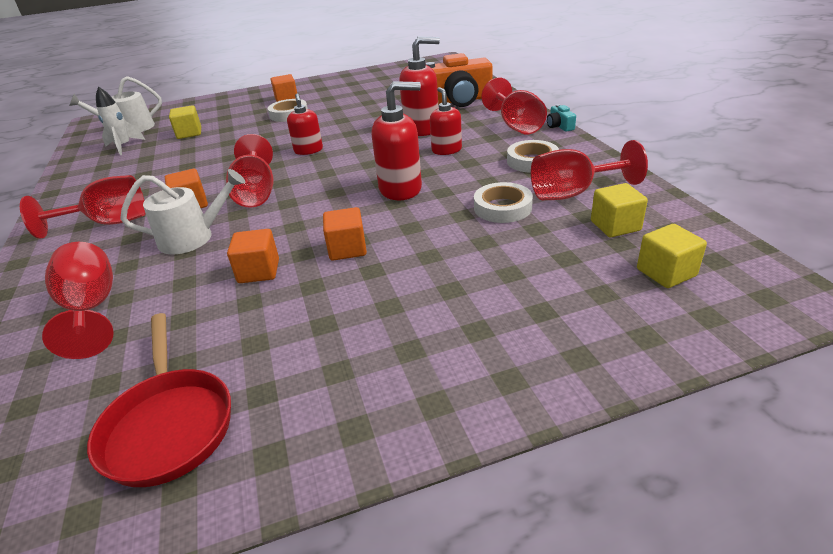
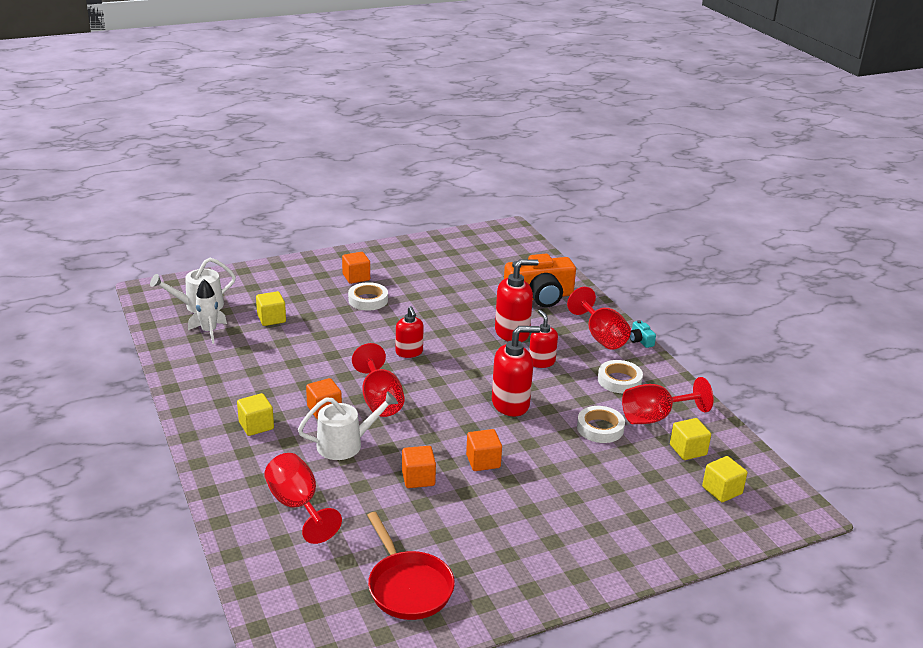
camera: 10 degrees left, 5 degrees down
(108, 223) = (256, 425): red goblet -> yellow cube

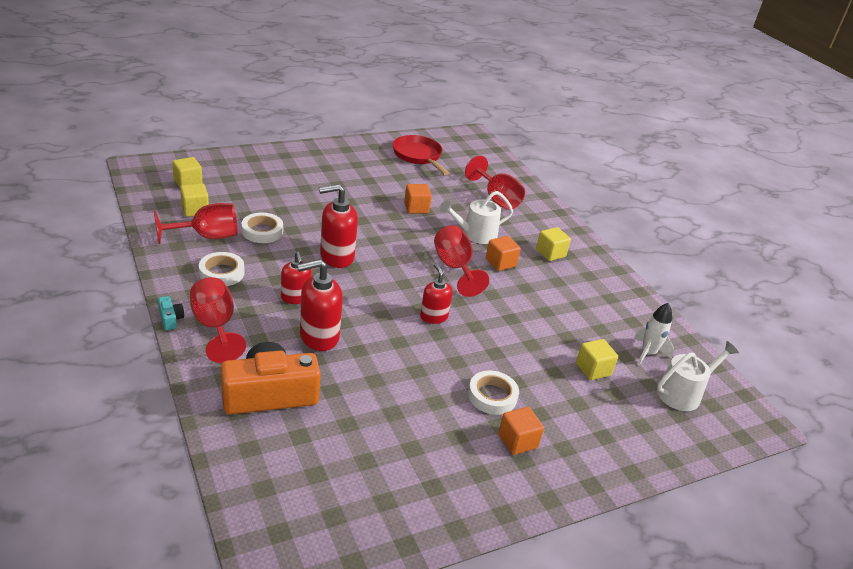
camera: 175 degrees right, 5 degrees up
(483, 461) = (367, 215): orange cube -> none

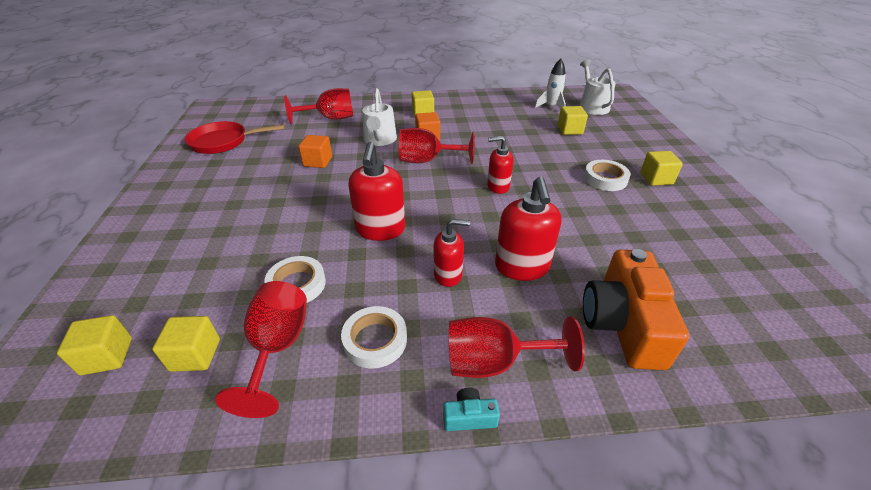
camera: 65 degrees left, 5 degrees up
(517, 441) = (656, 179): orange cube -> yellow cube

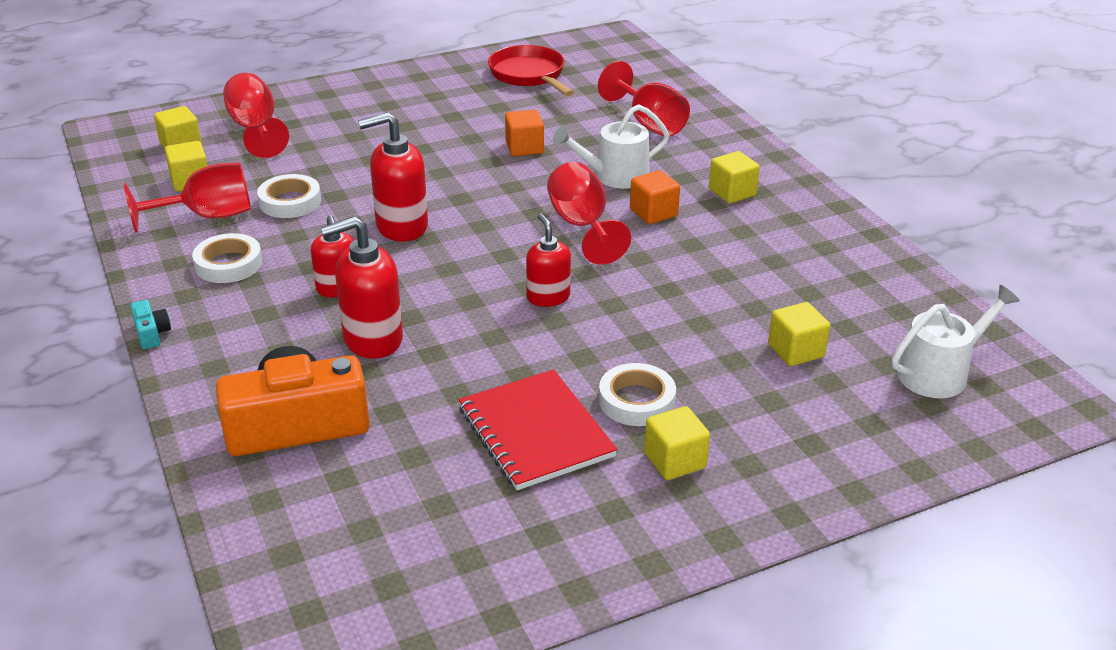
camera: 70 degrees right, 5 degrees down
(494, 362) = (217, 339): red goblet -> red goblet (255, 129)
(551, 107) = (884, 321): white rocket -> none
(632, 216) = (535, 432): none -> red notebook

